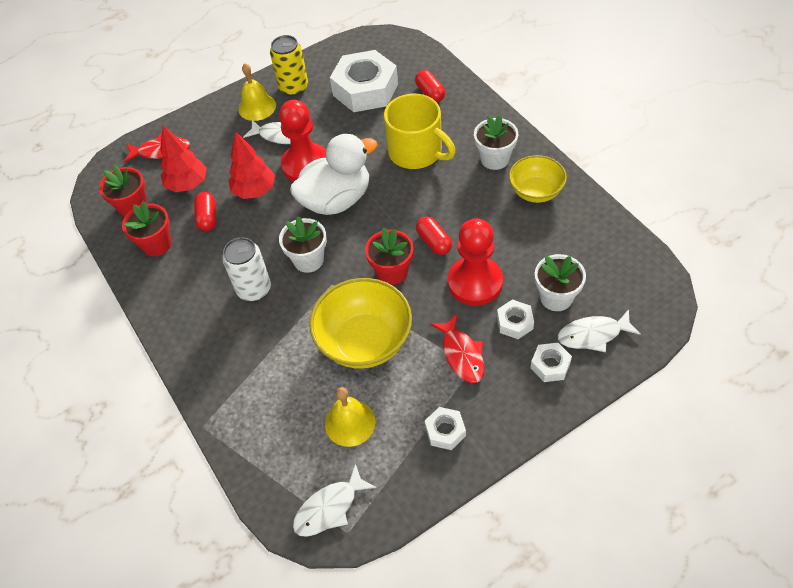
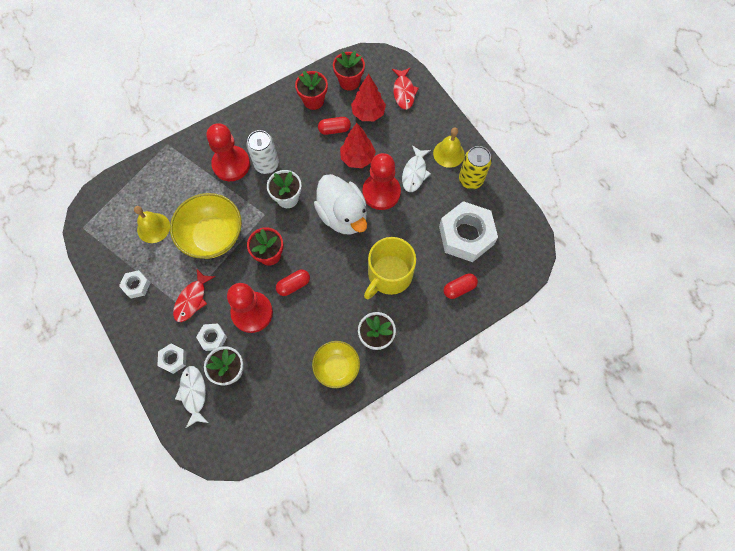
camera: 85 degrees right, 15 degrees up
(249, 332) = (231, 164): none -> red pawn
(329, 508) = (99, 217): white fish -> none
(462, 354) = (192, 299): red fish -> red fish turned 45 degrees counterclockwise

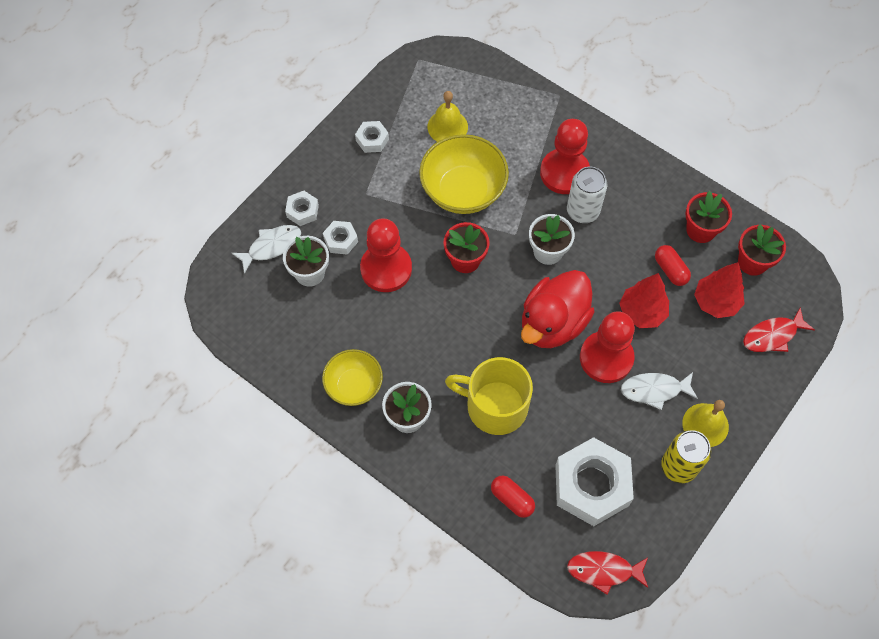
camera: 70 degrees right, 5 degrees down
(192, 299) = (377, 201): red fish -> red fish (603, 570)
(293, 285) = (437, 300): red capsule -> none
(343, 215) = (553, 323): white duck -> red duck

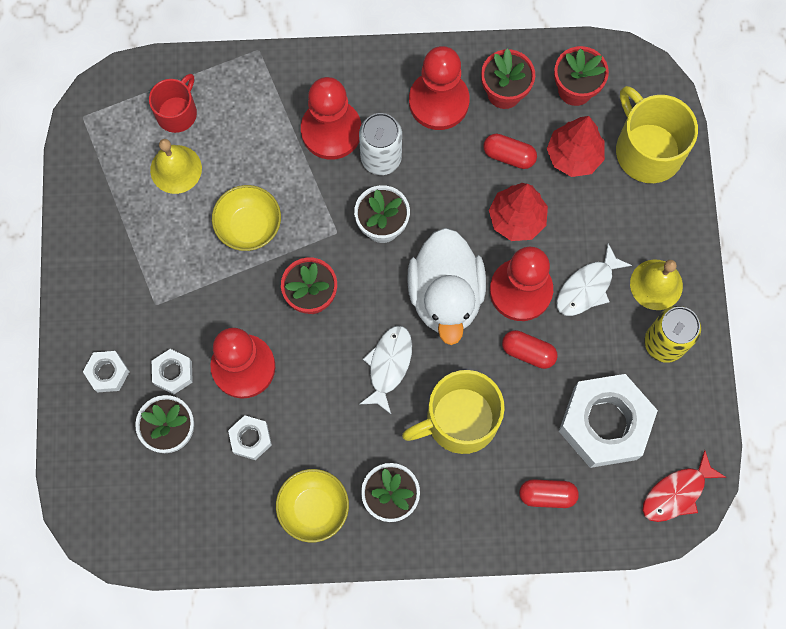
camera: 40 degrees left, 10 degrees up
(271, 246) = (109, 434): white fish -> white fish (388, 365)
(372, 140) = (112, 242): white nut -> white nut (250, 439)
(463, 191) = (249, 226): yellow bowl -> yellow bowl, size x0.63
(477, 96) = (177, 112): none -> red mug
(553, 323) = (445, 295): red duck -> white duck
(578, 400) = (528, 352): none -> red capsule
(651, 204) = (438, 101): none -> red pawn
(772, 335) = (647, 150): red fish -> yellow mug

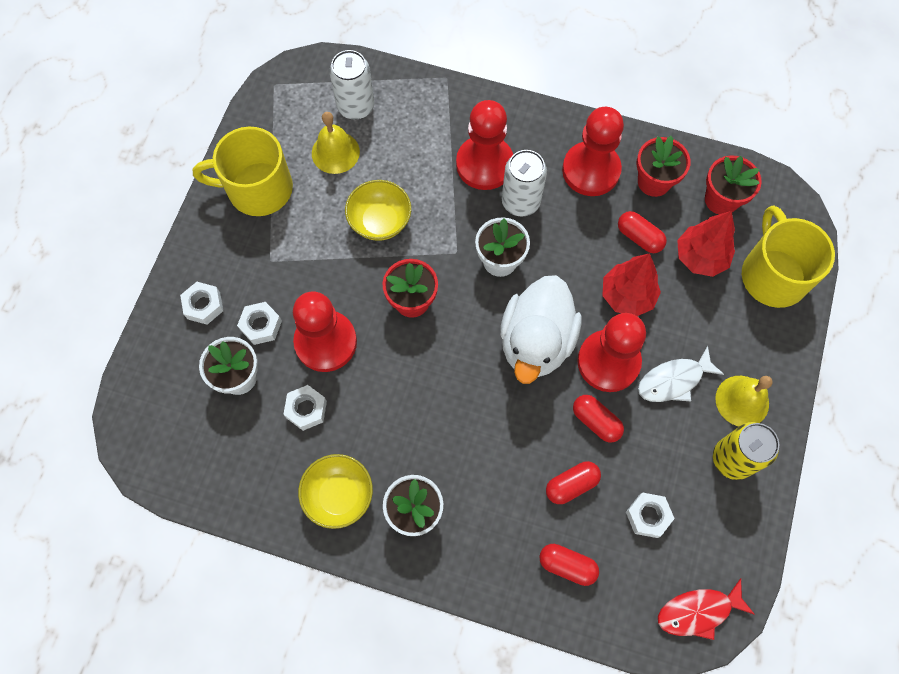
camera: 20 degrees right, 5 degrees down
(177, 112) = (356, 106): red mug -> white can
(388, 365) = (459, 387): white fish -> none
(460, 419) = (508, 462): yellow mug -> yellow mug (258, 189)
(526, 420) = (571, 484): none -> red capsule
(605, 423) = (648, 516): white nut -> white nut, size x0.46

